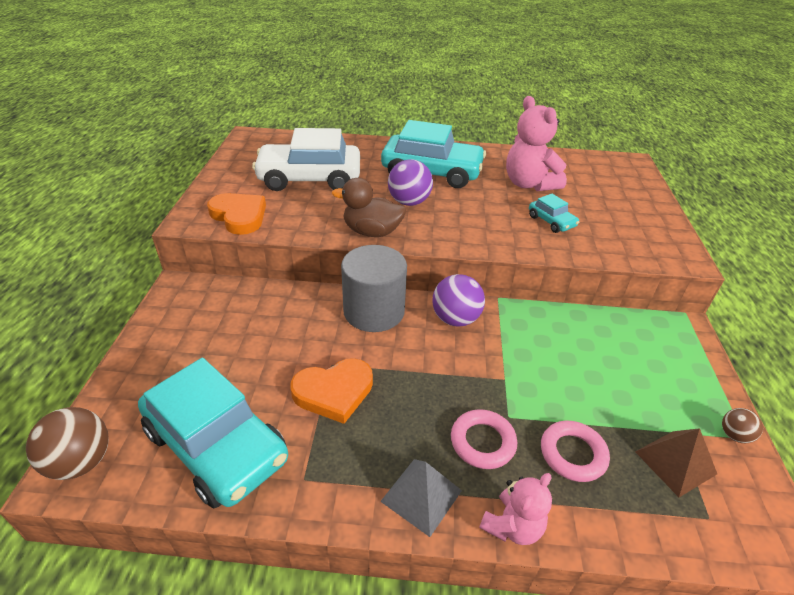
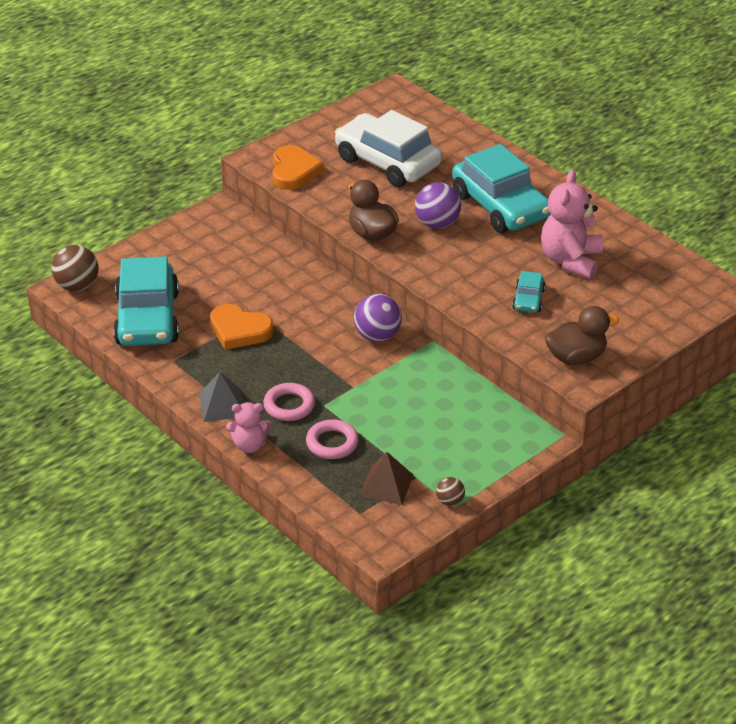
camera: 45 degrees right, 0 degrees up
(374, 311) = (328, 298): grey cylinder -> none
(647, 243) = (576, 357): none -> brown duck

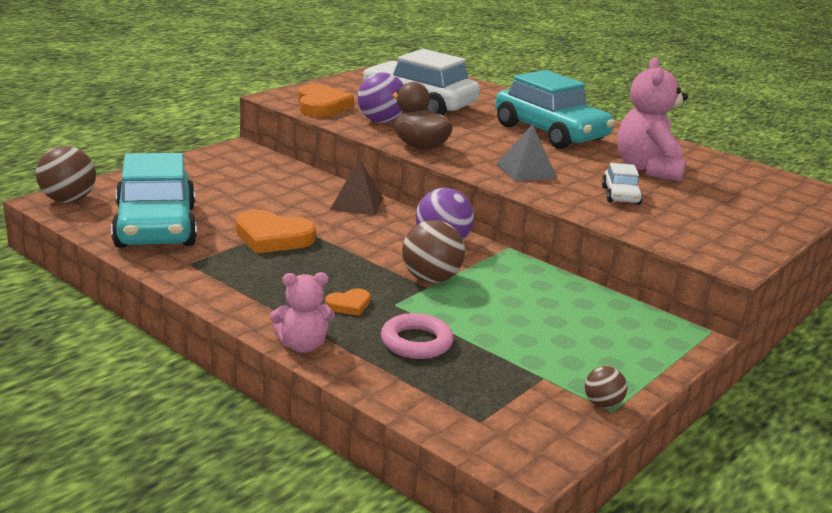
camera: 10 degrees left, 15 degrees down
(222, 405) = (258, 304): grey pyramid -> grey pyramid (526, 171)
(289, 406) = (349, 305): pink ring -> orange heart
(358, 378) = (430, 279): none -> brown ball
(386, 485) = (506, 387): brown pyramid -> brown pyramid (356, 203)
(437, 224) = (489, 142): purple ball -> purple ball (381, 121)
(528, 299) = (620, 195): turquoise car -> white car
(576, 357) = (706, 241): brown duck -> none

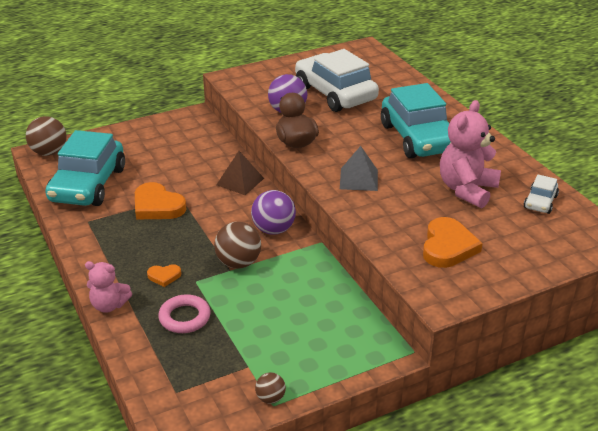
camera: 25 degrees right, 10 degrees up
(321, 106) = (255, 90): orange heart -> orange heart (448, 247)
(620, 195) = (414, 216): white car -> white car (540, 202)

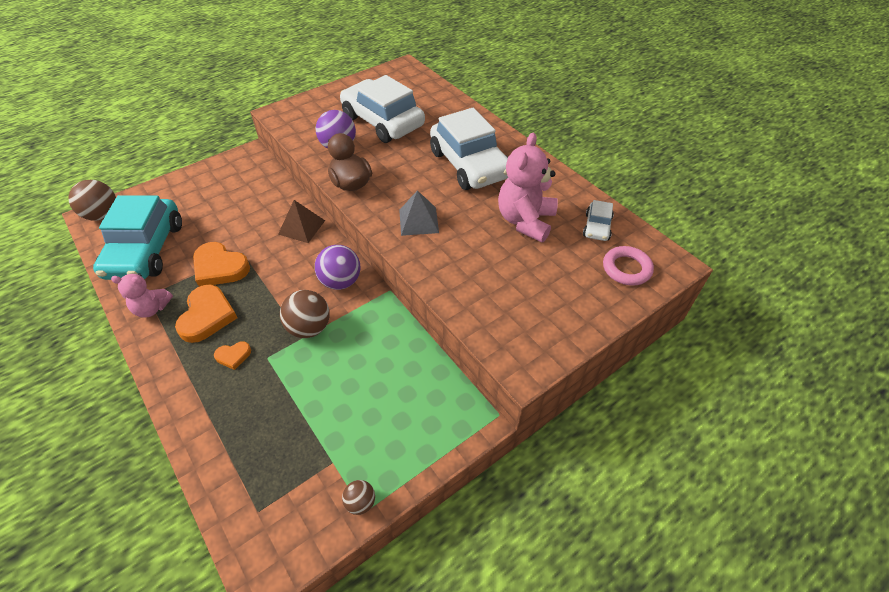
camera: 10 degrees left, 15 degrees up
(109, 305) = (176, 403): pink teddy bear -> pink teddy bear (152, 308)
(185, 317) = (259, 407): pink ring -> pink ring (626, 269)
(418, 138) = (469, 164): turquoise car -> white car
(448, 247) = (519, 294): orange heart -> orange heart (207, 316)

